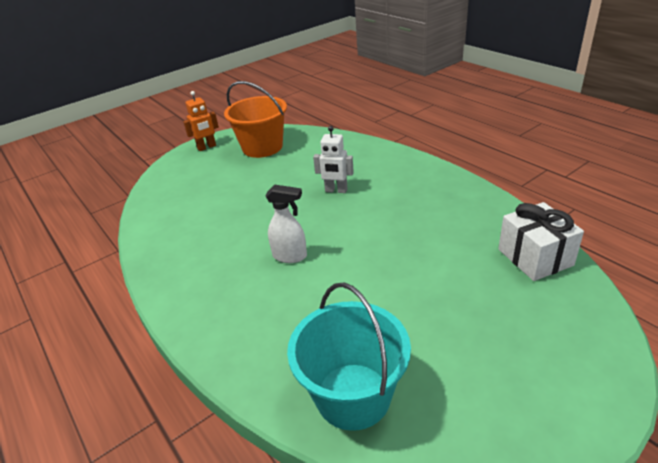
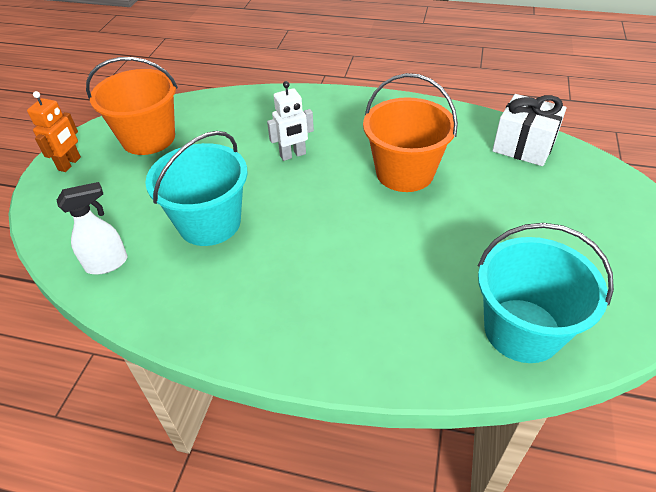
camera: 40 degrees left, 10 degrees up
(237, 212) = (209, 223): none -> turquoise bucket
(290, 256) = (325, 241): white spray bottle -> white spray bottle (107, 263)
(402, 235) = (404, 172): none -> orange bucket

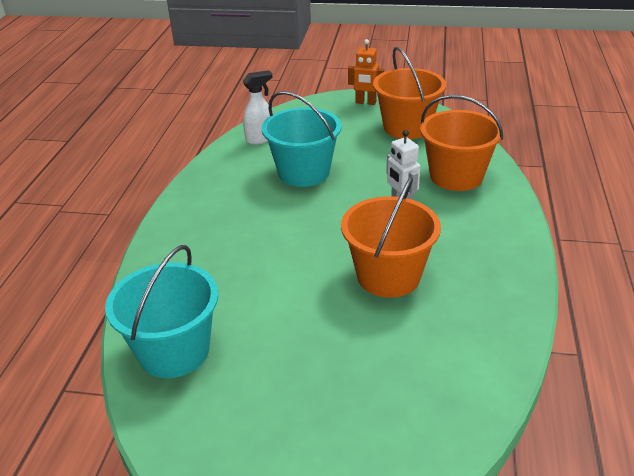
camera: 85 degrees right, 10 degrees down
(107, 263) = (260, 139): white spray bottle -> white spray bottle turned 90 degrees counterclockwise
(257, 118) = (456, 176): none -> orange bucket
(523, 146) = (463, 379): white gift -> none

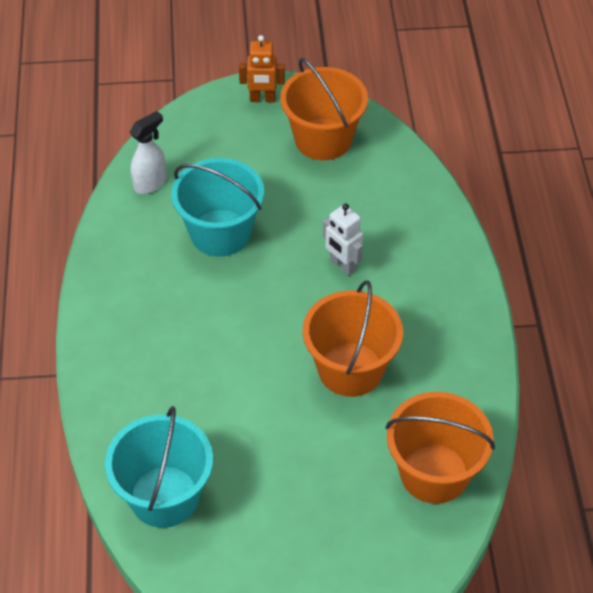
camera: 15 degrees left, 15 degrees up
(456, 176) = (394, 214): orange bucket -> orange bucket (434, 473)

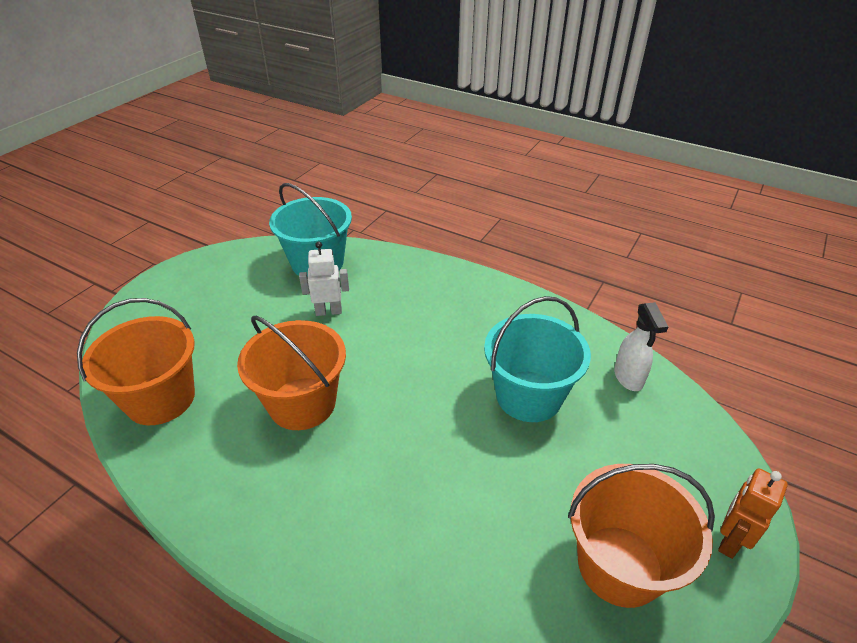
camera: 125 degrees right, 10 degrees down
(342, 265) = (415, 466): white robot -> white robot (328, 311)

